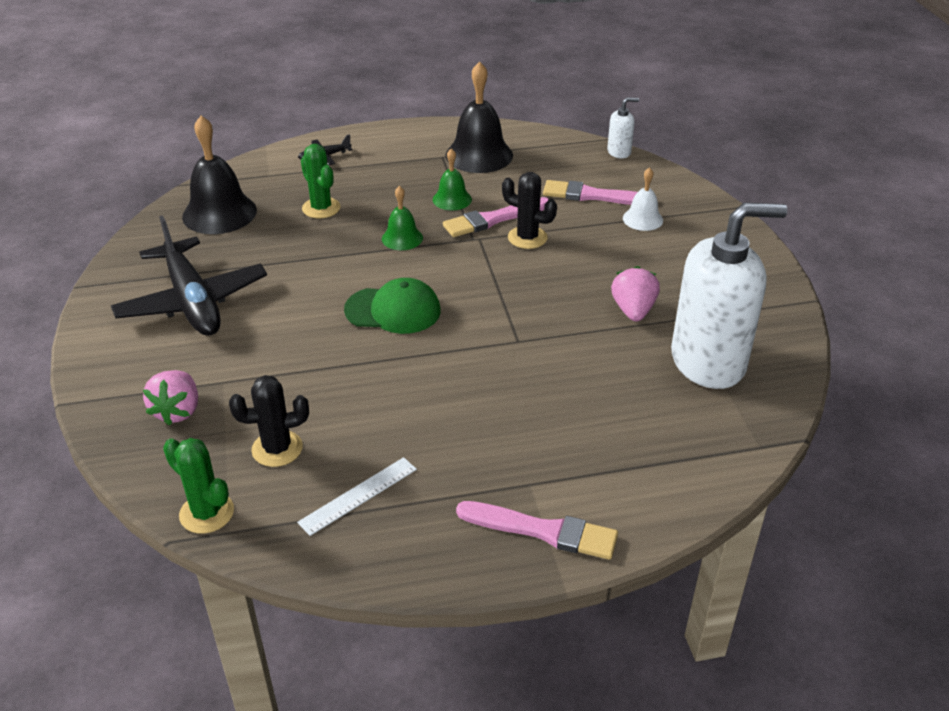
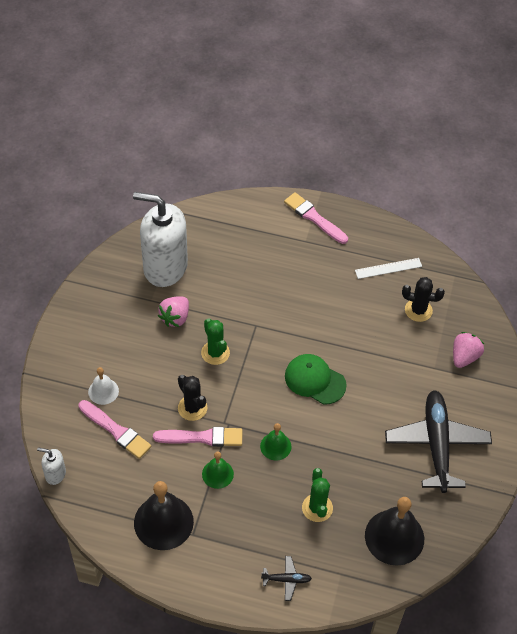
camera: 155 degrees left, 15 degrees up
(206, 513) = (463, 289): green cactus -> green cactus (215, 353)

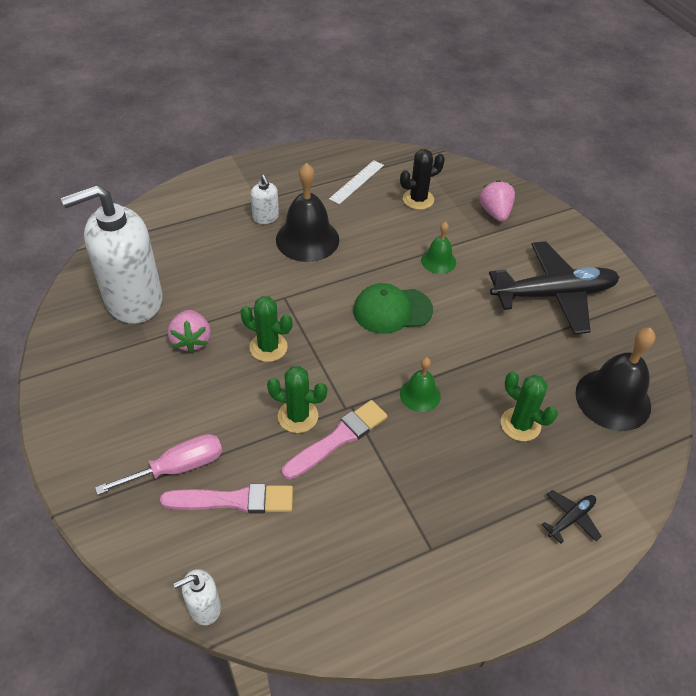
camera: 40 degrees left, 5 degrees down
(103, 391) = (178, 467): white bell -> pink screwdriver
(163, 522) = (387, 561): black bell -> black bell (307, 239)
(192, 408) = (298, 416): black cactus -> green cactus
(217, 474) = (391, 464): green bell -> green bell (438, 261)
(298, 258) = (266, 217): none -> white soap dispenser
(314, 218) = (247, 178): pink brush -> none
(436, 444) = (554, 295): black plane -> black plane turned 120 degrees clockwise

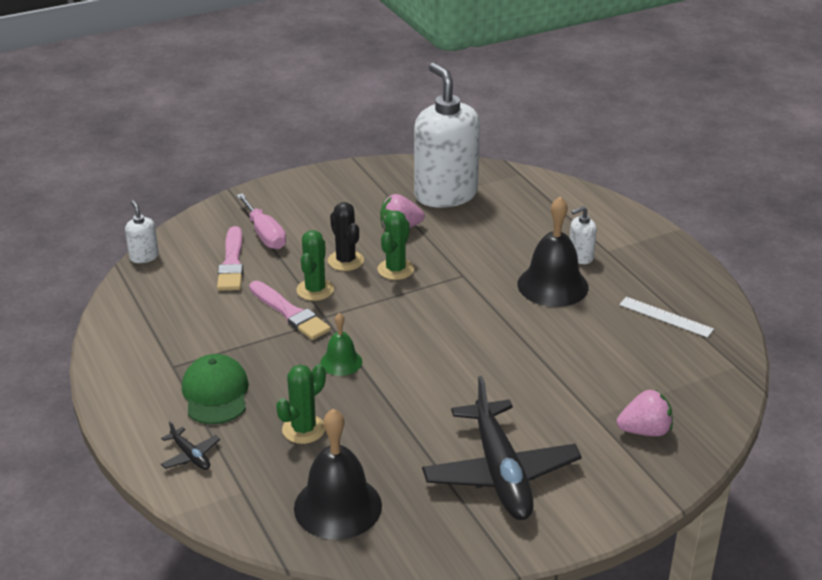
camera: 90 degrees right, 15 degrees down
(392, 310) = (454, 344): green cap -> green cap (215, 393)
(418, 199) = (649, 365): black cactus -> black cactus (345, 261)
(438, 261) = (540, 379): green bell -> none

